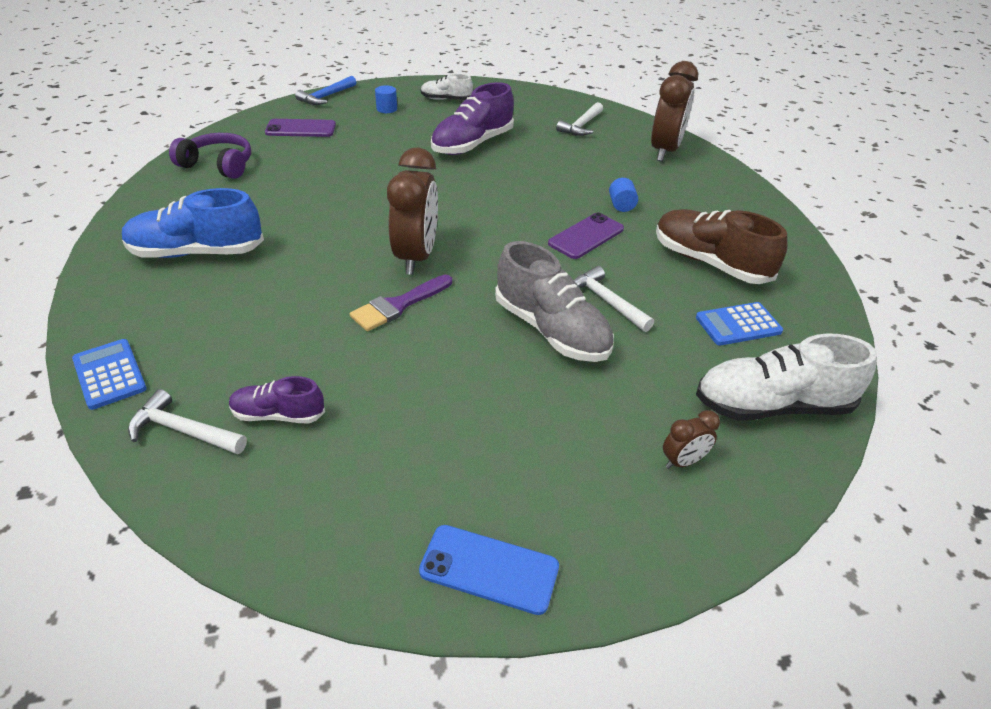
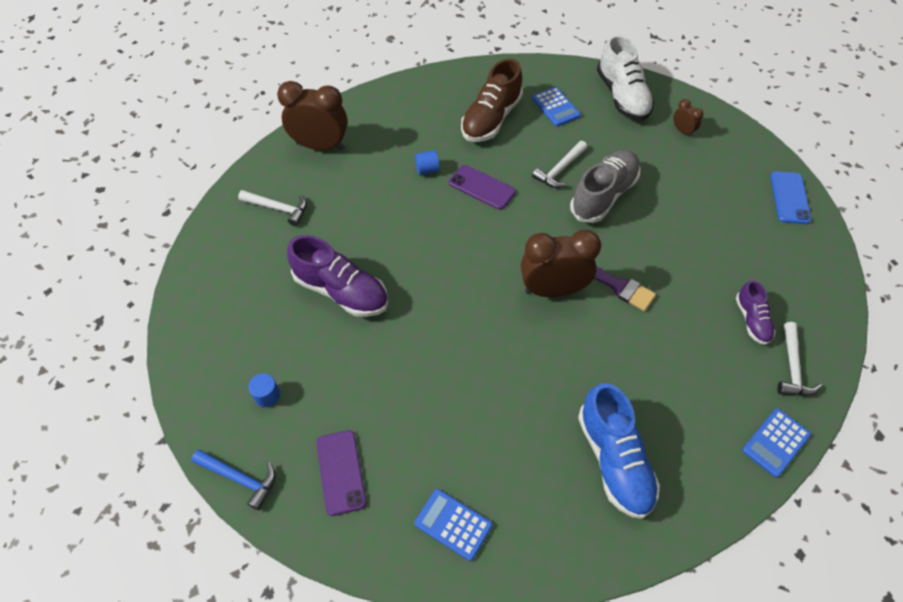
camera: 100 degrees left, 15 degrees up
(218, 165) = (453, 524): purple headphones -> blue calculator
(446, 99) = (229, 340): white shoe -> none

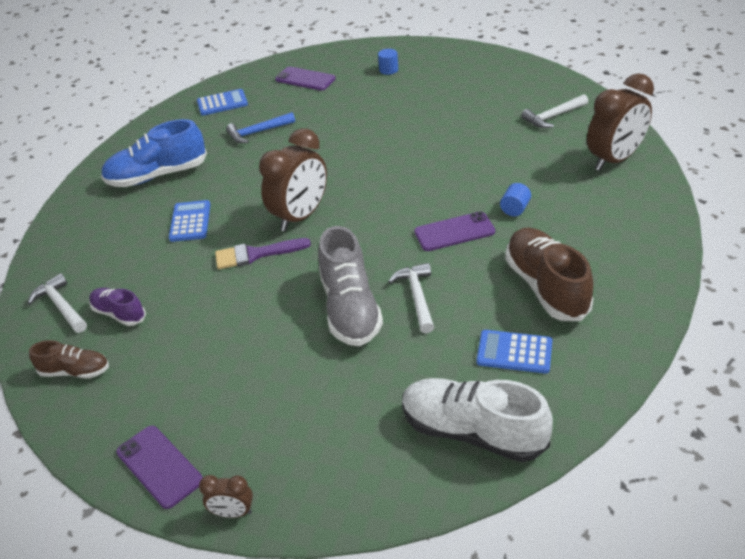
camera: 135 degrees right, 15 degrees down
(239, 478) = (348, 50): blue hammer -> blue hammer (258, 132)
(341, 291) = (433, 119): purple shoe -> none
(614, 460) = (157, 175): blue shoe -> blue shoe turned 45 degrees counterclockwise
(682, 131) = (355, 448): brown clock -> brown clock (233, 512)
(776, 442) = (49, 254): blue calculator -> blue calculator (190, 221)
(789, 198) = (159, 466): blue phone -> purple phone
(809, 298) = (75, 371): none -> brown shoe

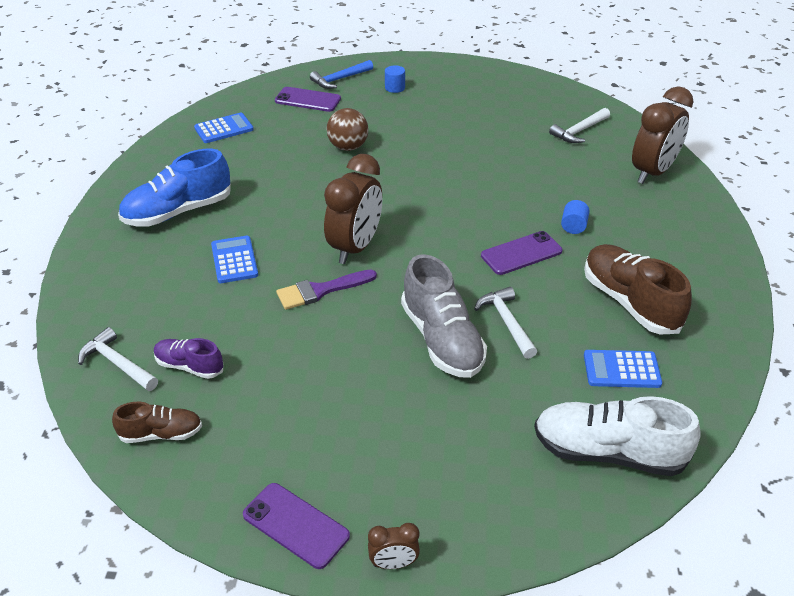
camera: 15 degrees left, 0 degrees up
(258, 132) = (276, 159): blue hammer -> blue hammer (340, 79)
(326, 124) = (348, 147): none -> brown ball

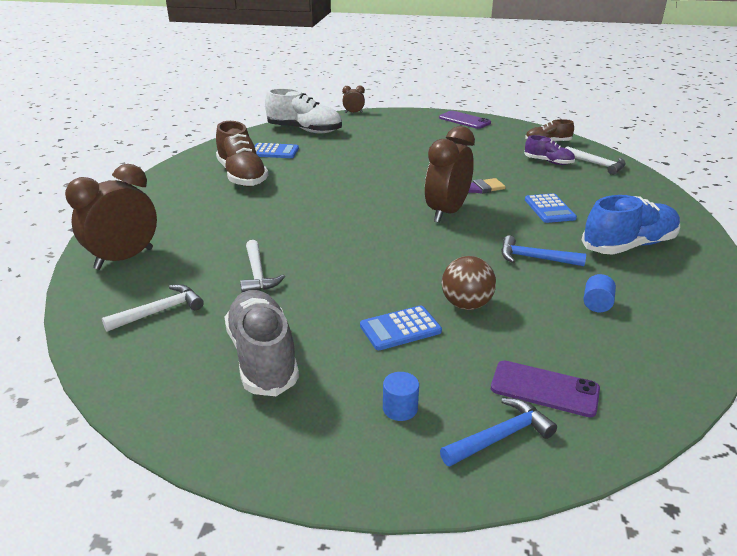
camera: 175 degrees left, 10 degrees down
(224, 129) = (648, 341): blue calculator -> blue calculator (400, 329)
(277, 192) = (535, 258): none -> blue hammer
(393, 563) = (419, 112): brown clock -> brown clock (353, 113)
(442, 339) = (383, 166): grey shoe -> grey shoe (262, 357)
(506, 322) = (336, 171): white hammer -> white hammer (257, 274)
(521, 253) = (305, 203): purple phone -> none
(573, 226) = (247, 218): blue cylinder -> blue cylinder (596, 304)

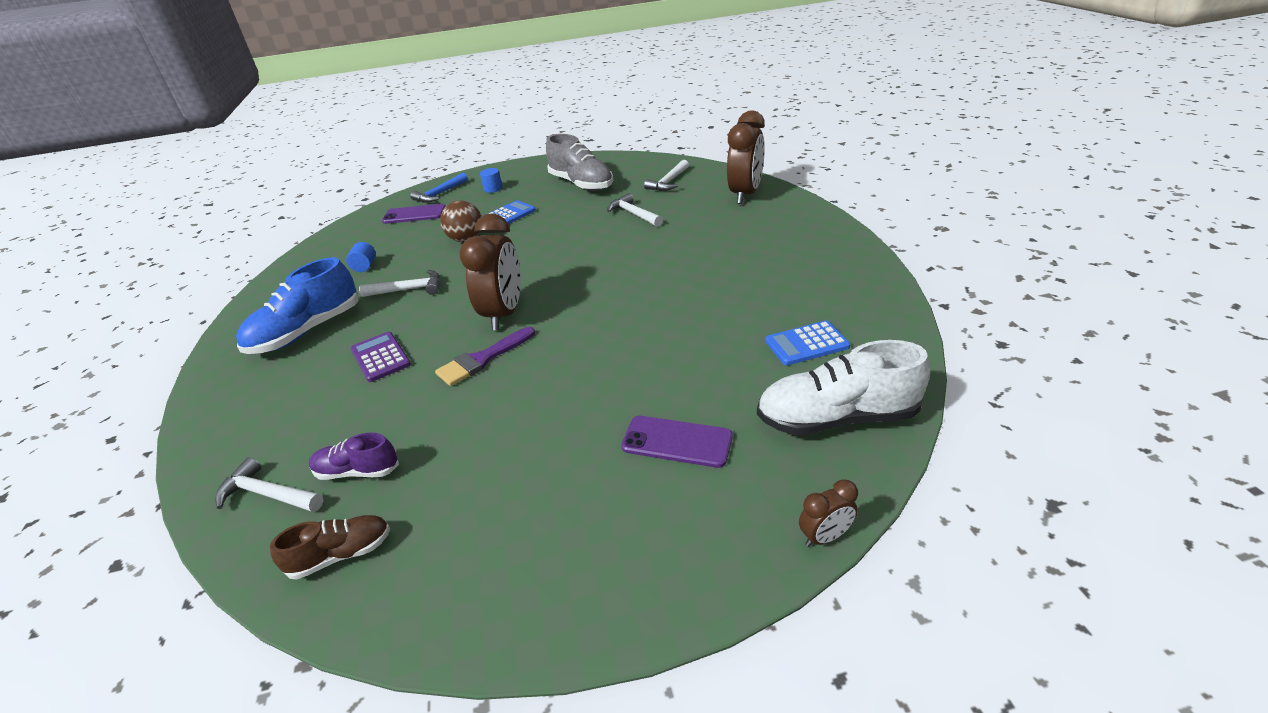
camera: 160 degrees right, 5 degrees up
(242, 176) = (782, 289): brown shoe -> none
(464, 120) = (540, 605): purple phone -> purple phone (677, 442)
(535, 258) = (408, 289): blue hammer -> white hammer
(549, 209) = (380, 357): blue calculator -> purple calculator

